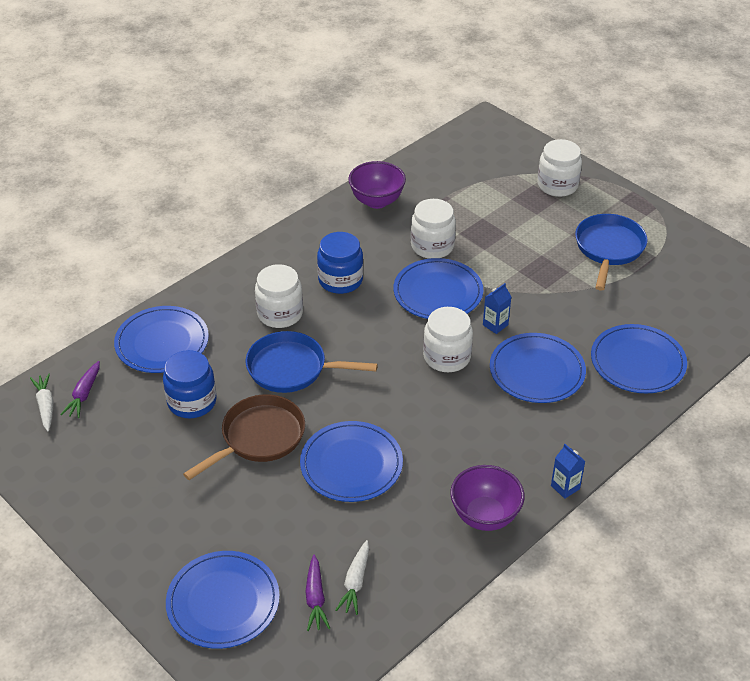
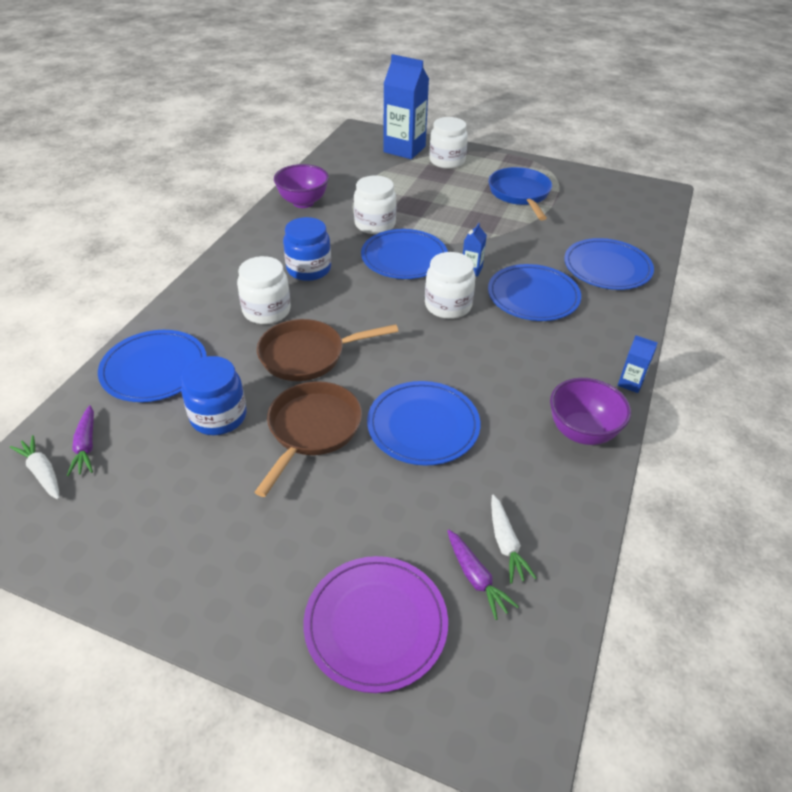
camera: 25 degrees left, 0 degrees up
(223, 602) = (376, 624): blue plate -> purple plate
(292, 368) = (307, 355): blue pan -> brown pan
(520, 158) = (404, 149): none -> blue carton

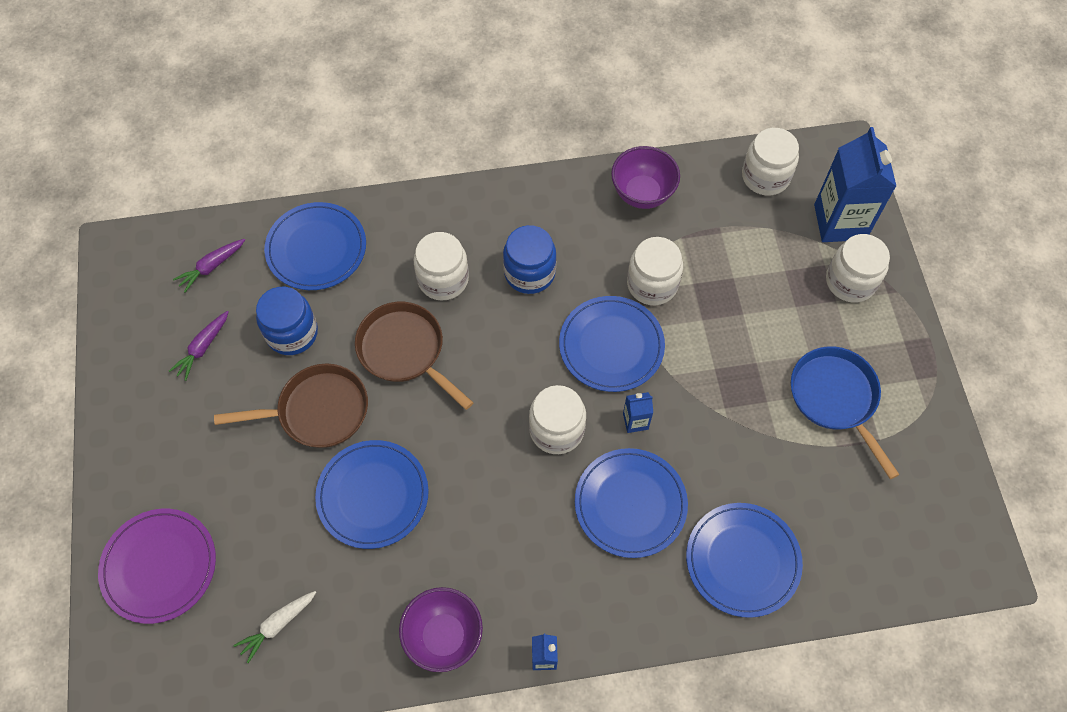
camera: 60 degrees right, 20 degrees up
(42, 472) = (173, 260): white carrot -> none
(345, 159) = (765, 176): none -> white jar
(475, 577) = (233, 617): purple carrot -> purple carrot (203, 347)
(520, 194) = (835, 398): blue pan -> blue pan turned 75 degrees counterclockwise

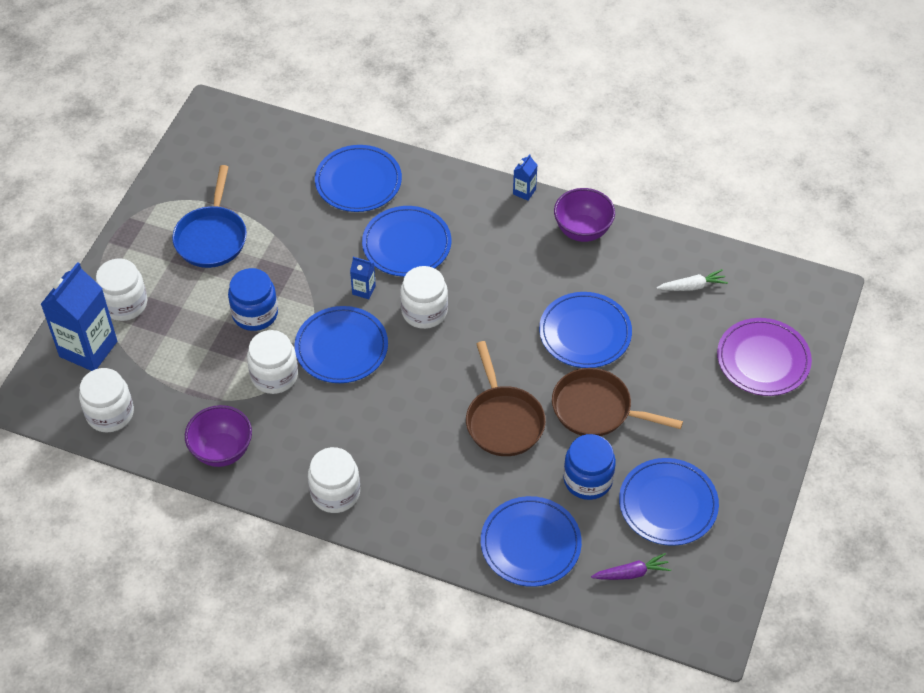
camera: 150 degrees left, 10 degrees down
(203, 347) = (668, 504): purple carrot -> blue plate
(443, 279) = (438, 462): white jar -> white jar (335, 493)
(529, 273) = (364, 432): blue jar -> blue jar (255, 313)

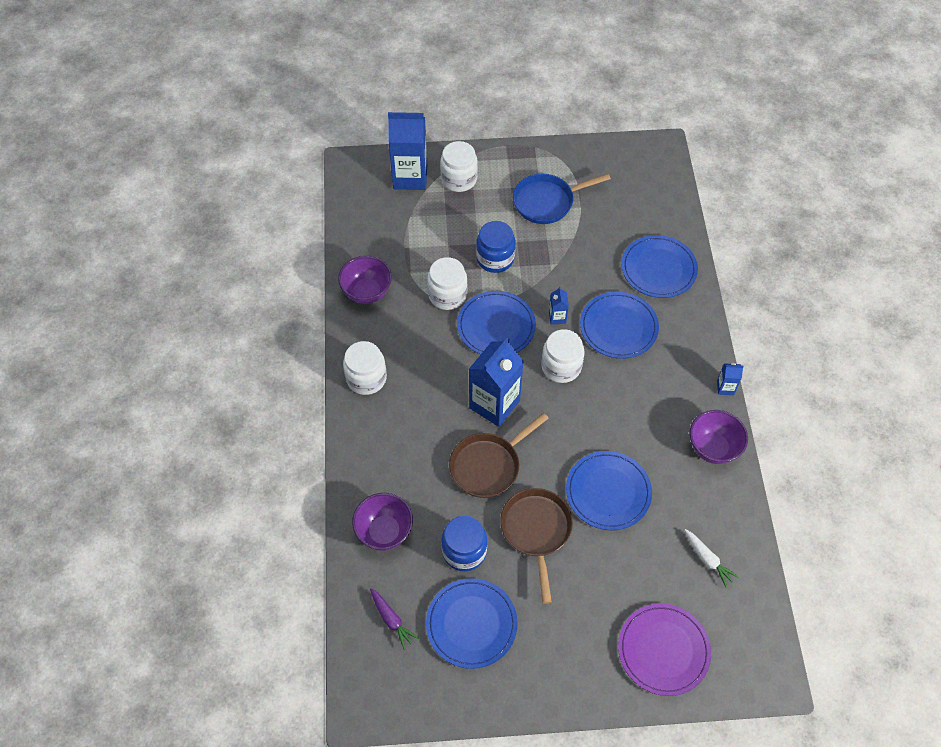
camera: 65 degrees right, 5 degrees up
(110, 413) = (364, 214): white jar -> none
(435, 387) = (494, 404): none -> blue carton
(530, 543) = (384, 532): blue plate -> purple bowl

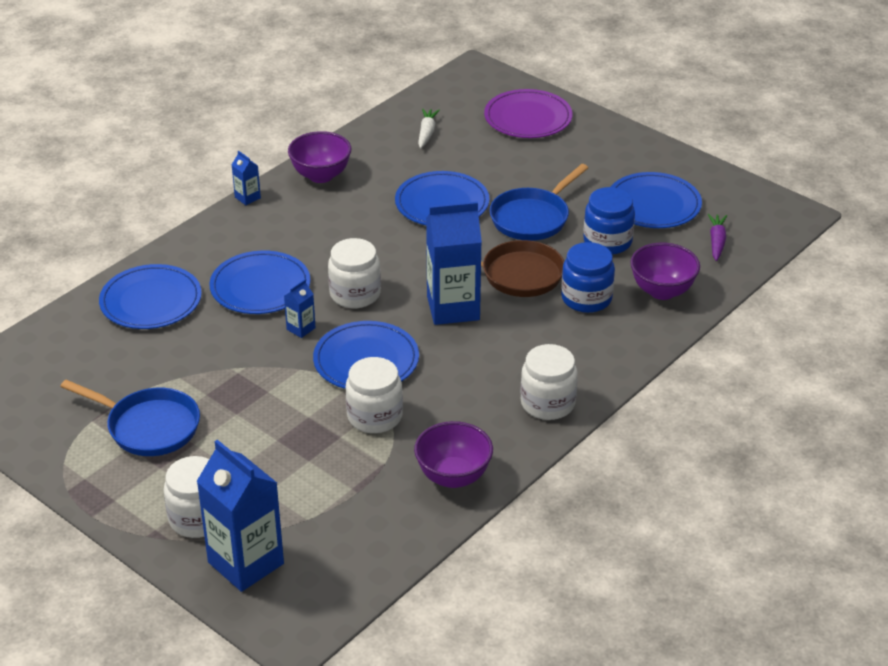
camera: 135 degrees left, 20 degrees down
(495, 258) = (281, 414): blue jar -> blue jar (586, 298)
(536, 531) = (532, 218): brown pan -> blue pan

